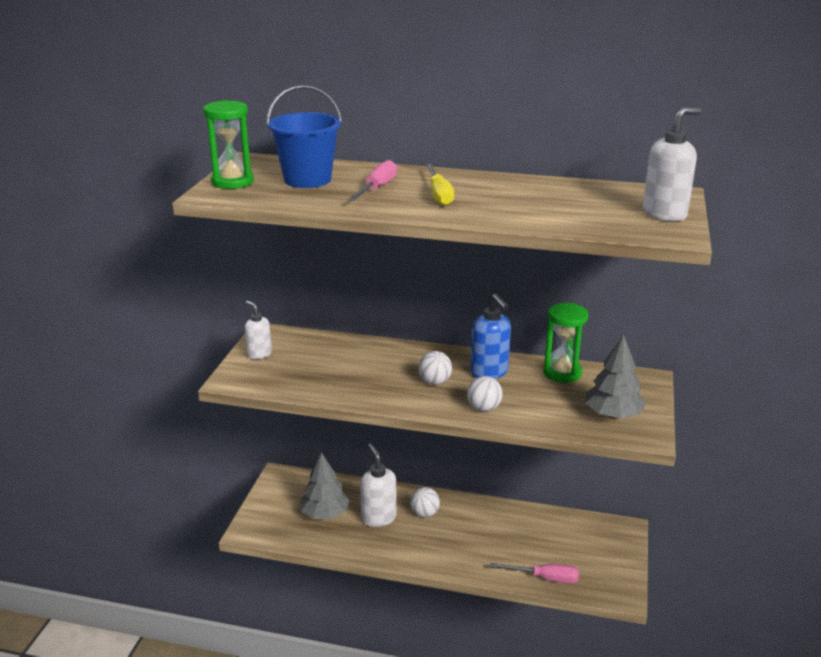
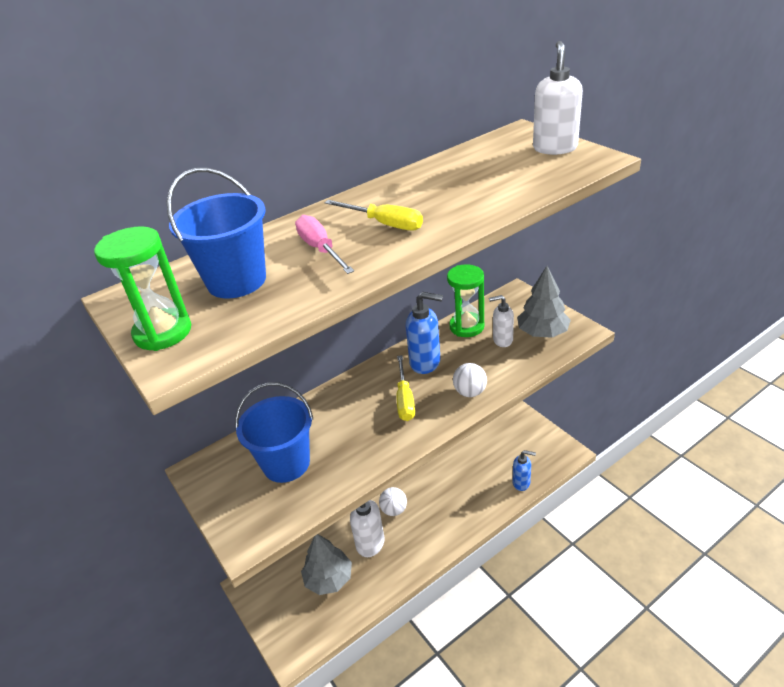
camera: 45 degrees left, 10 degrees up
(259, 354) = (227, 494): white soap dispenser -> white soap dispenser (502, 340)
(311, 362) = (286, 463): none -> blue bucket
(435, 382) = (405, 400): white ball -> yellow screwdriver
(545, 578) = (521, 483): pink screwdriver -> blue soap dispenser

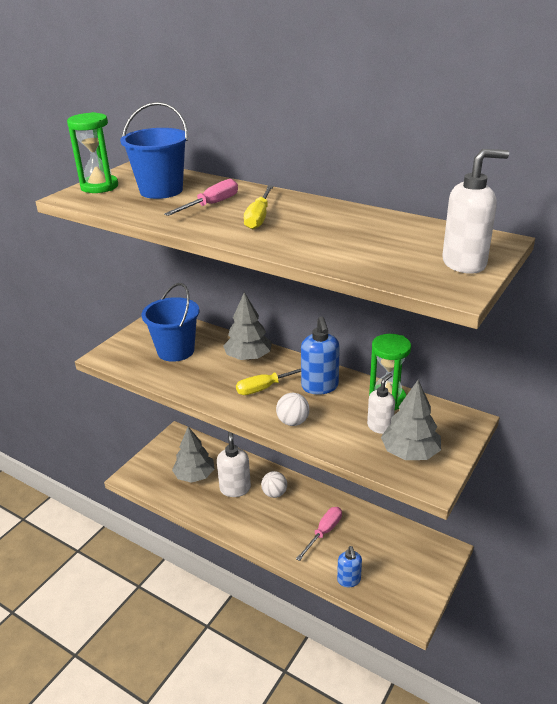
camera: 65 degrees right, 5 degrees down
(342, 403) = (248, 357): none -> grey tree
(461, 484) = (324, 532): none -> pink screwdriver
(502, 340) = (380, 427): white soap dispenser -> white soap dispenser turned 60 degrees clockwise

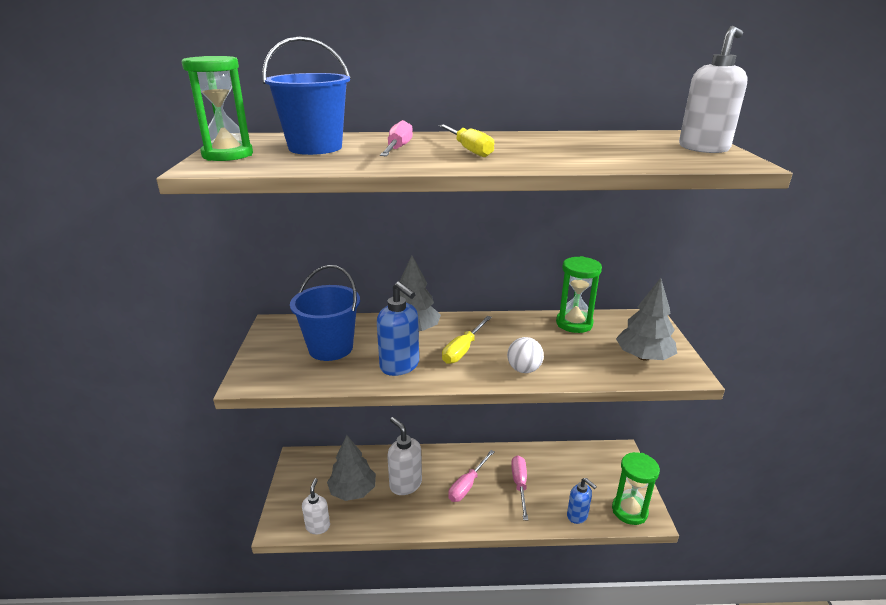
camera: 35 degrees left, 5 degrees down
(274, 493) = (446, 471): white ball -> none
(281, 512) = (467, 485): none -> pink screwdriver
(320, 387) = (509, 333): blue soap dispenser -> blue soap dispenser (400, 366)
(380, 427) = (596, 346): white soap dispenser -> white soap dispenser (318, 526)
(400, 601) = (629, 511): none -> green hourglass

